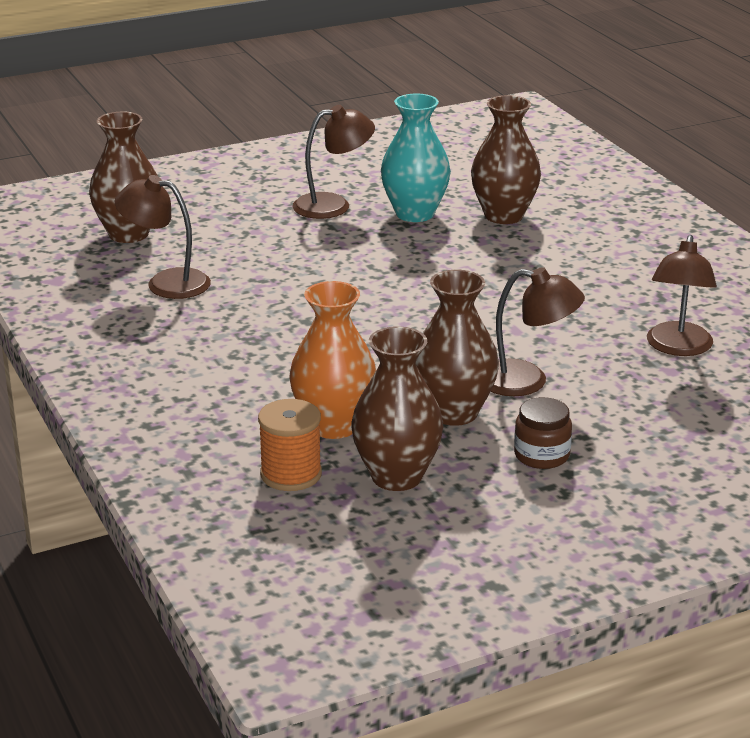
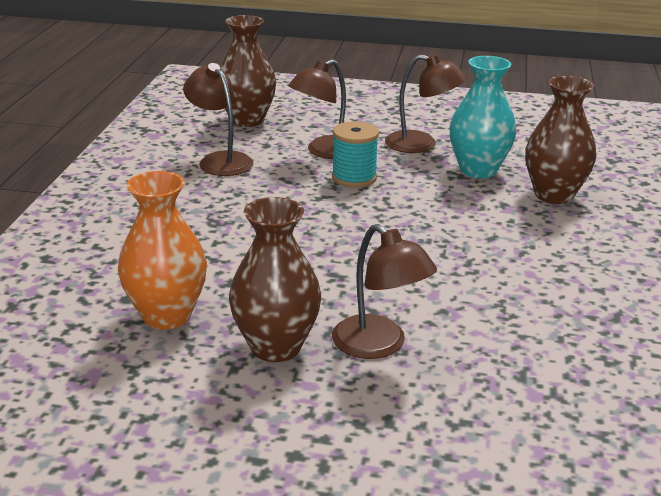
camera: 35 degrees right, 0 degrees up
(291, 474) = (74, 342): orange spool -> none
(317, 257) = (354, 178): none -> turquoise spool
(396, 476) = (146, 384): brown vase -> none
(541, 455) = (294, 424): brown jar -> none
(678, 347) = (571, 374): brown lamp -> brown lamp (324, 152)

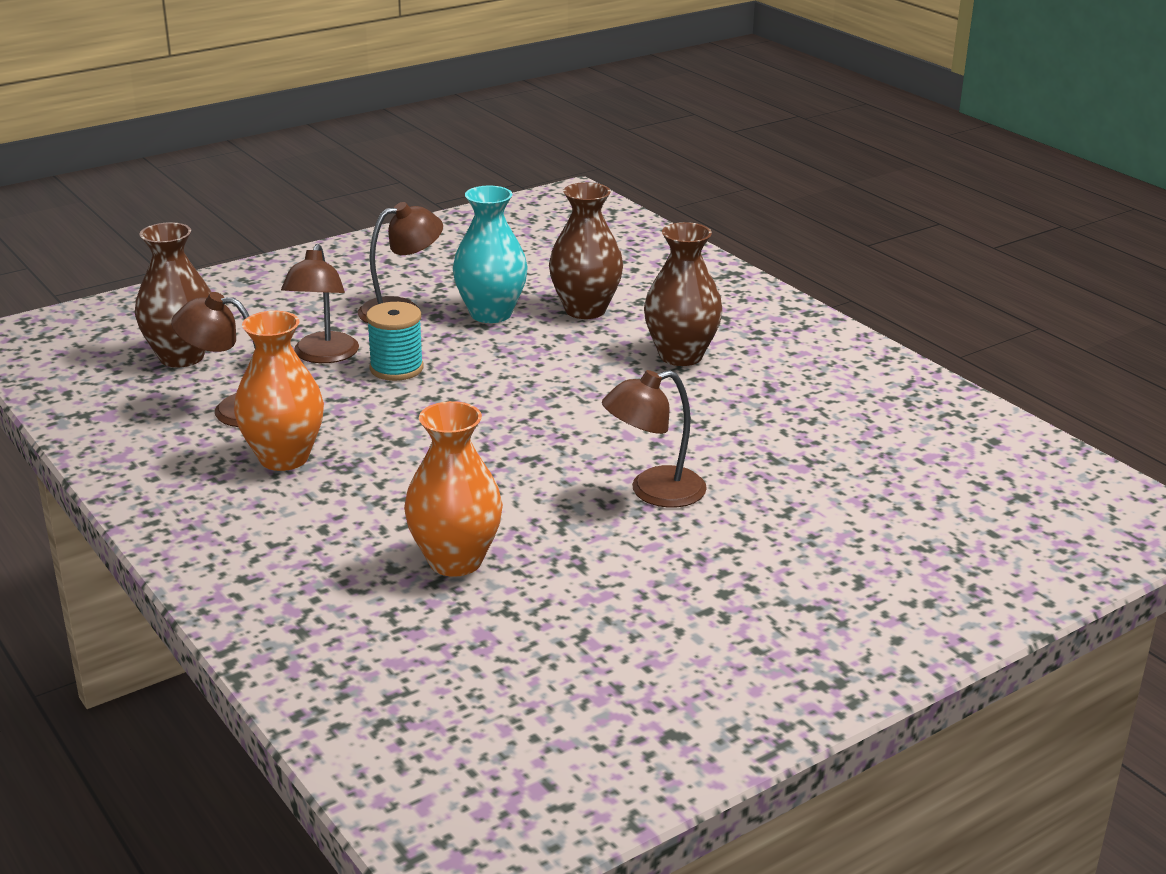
camera: 45 degrees left, 0 degrees up
(193, 200) = (284, 458): none -> orange vase
(275, 347) = (583, 534): brown vase -> brown vase (680, 356)
(379, 345) = (653, 492): brown lamp -> brown lamp turned 150 degrees clockwise

